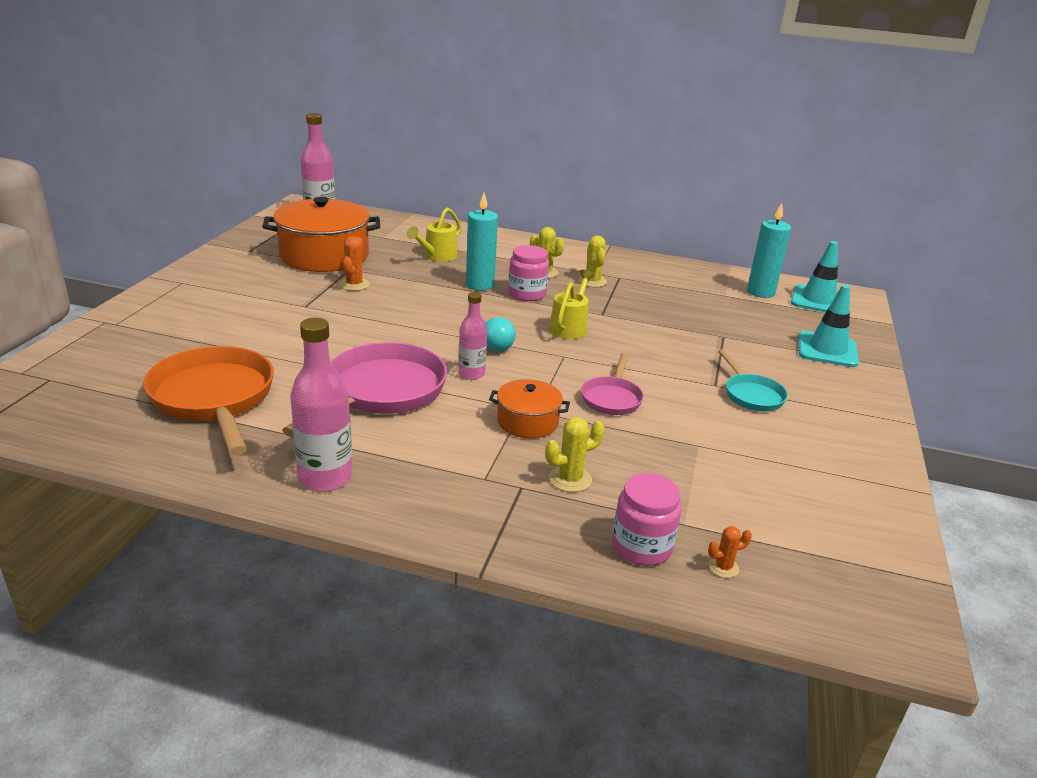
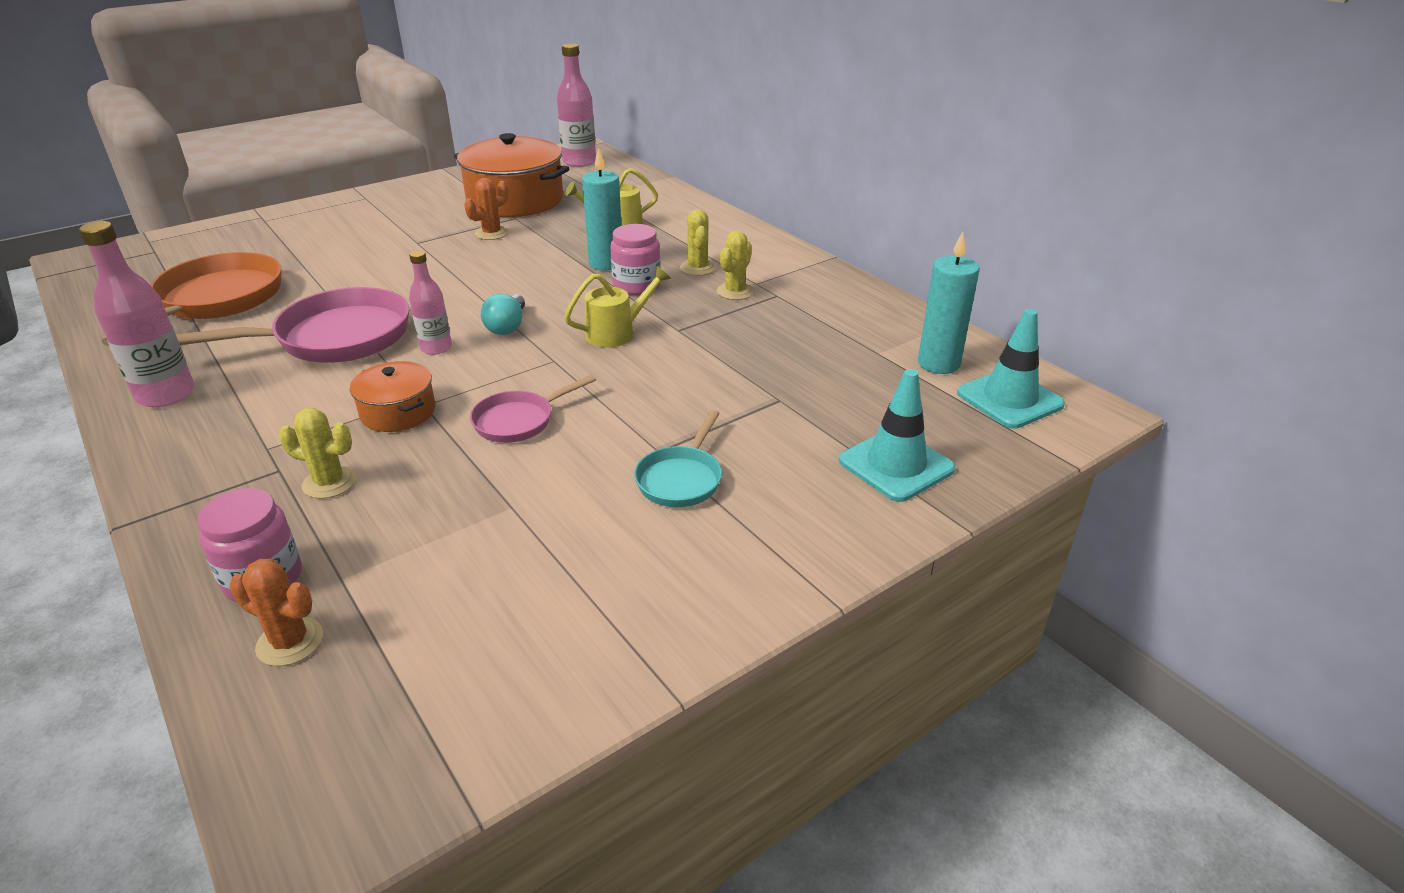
camera: 40 degrees right, 5 degrees up
(723, 567) = (290, 642): orange cactus -> orange cactus, size x1.59

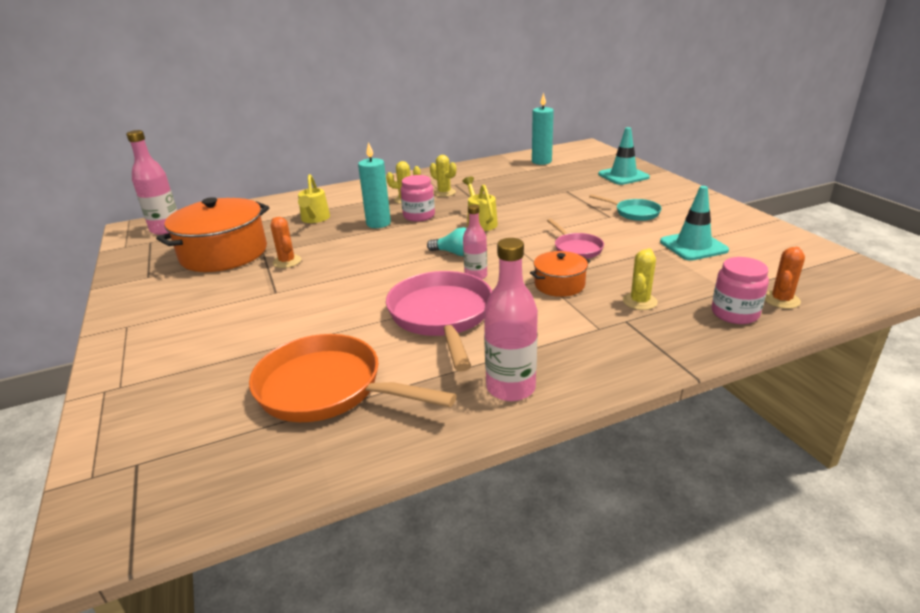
camera: 75 degrees left, 5 degrees down
(1009, 399) = (574, 154): turquoise traffic cone -> turquoise traffic cone (693, 246)

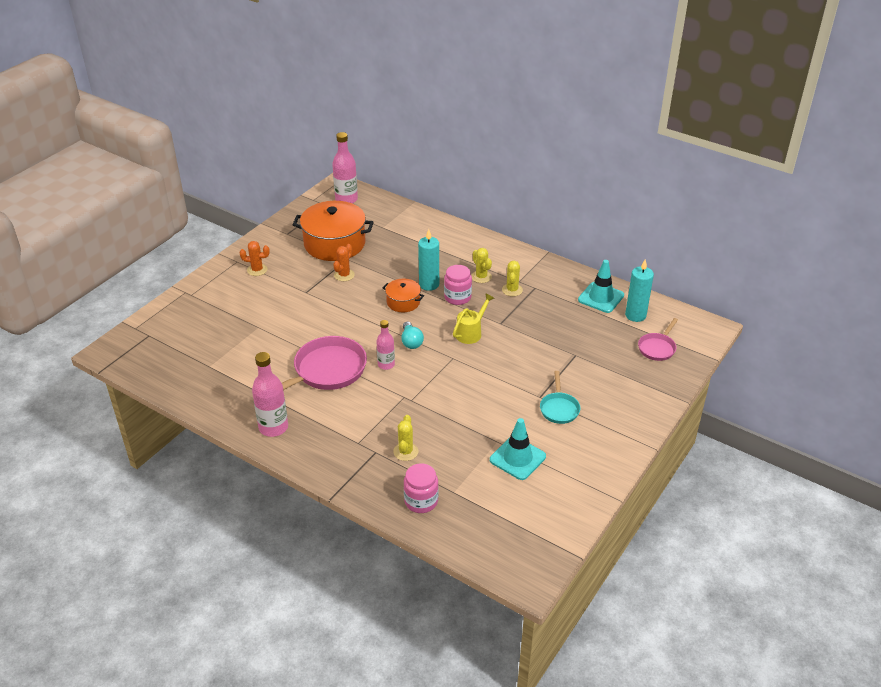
camera: 55 degrees right, 10 degrees up
(314, 219) = (412, 252): yellow watering can -> none
(327, 389) = (231, 362): orange pan -> none
(559, 284) = (402, 407): orange pot -> orange pot (403, 302)
(576, 248) = (464, 397): pink pan -> pink pan (657, 348)
(623, 176) = (644, 378): turquoise traffic cone -> turquoise traffic cone (601, 297)
(639, 301) = (405, 452): yellow cactus -> yellow cactus turned 75 degrees counterclockwise
(781, 300) = (458, 521): orange cactus -> orange cactus (257, 270)

